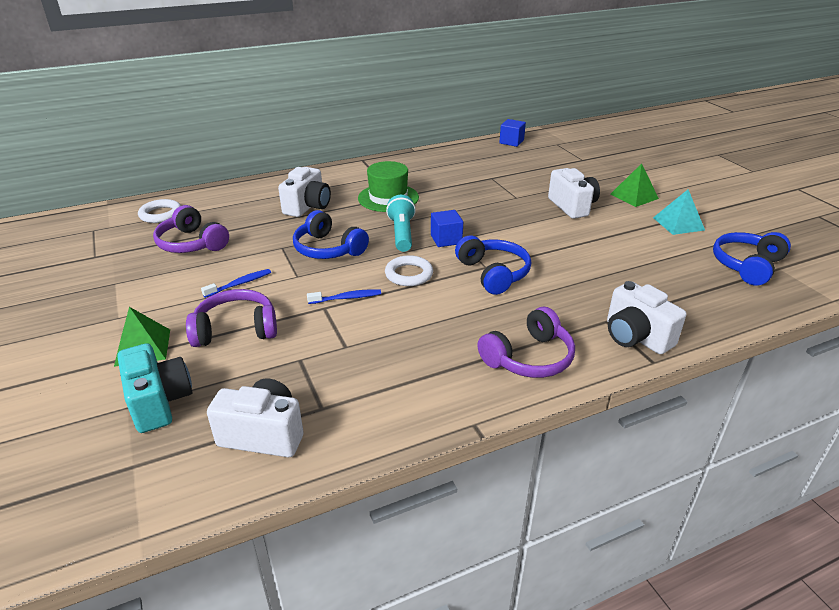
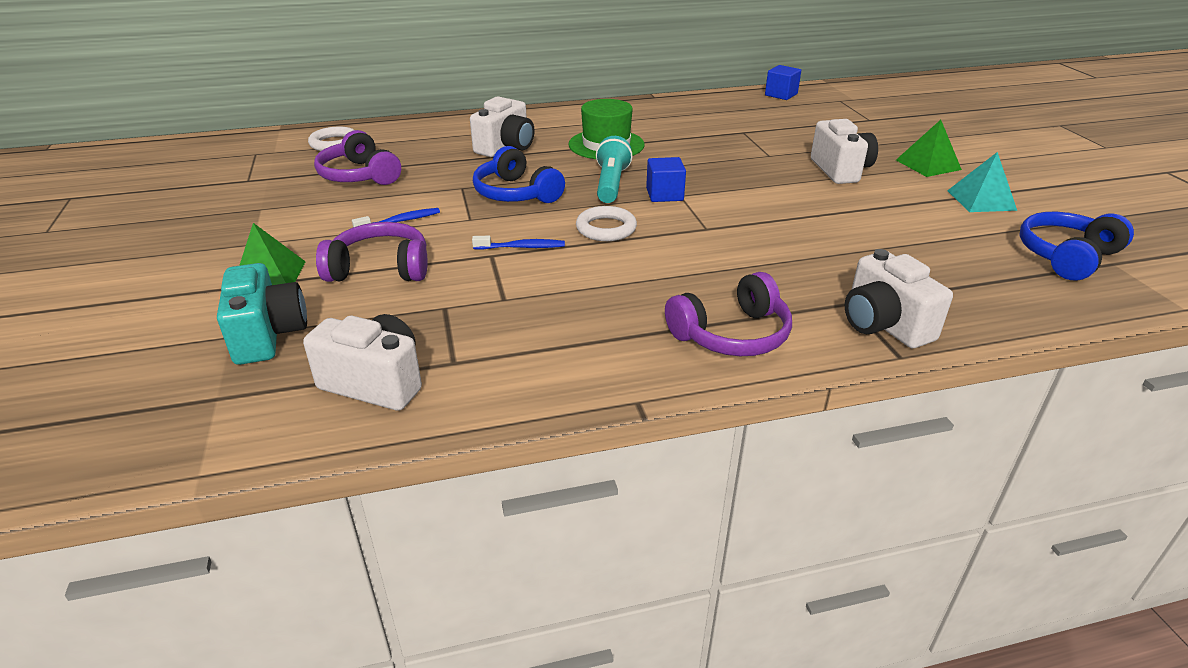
camera: 10 degrees right, 0 degrees up
(493, 273) = (714, 236): blue headphones -> none

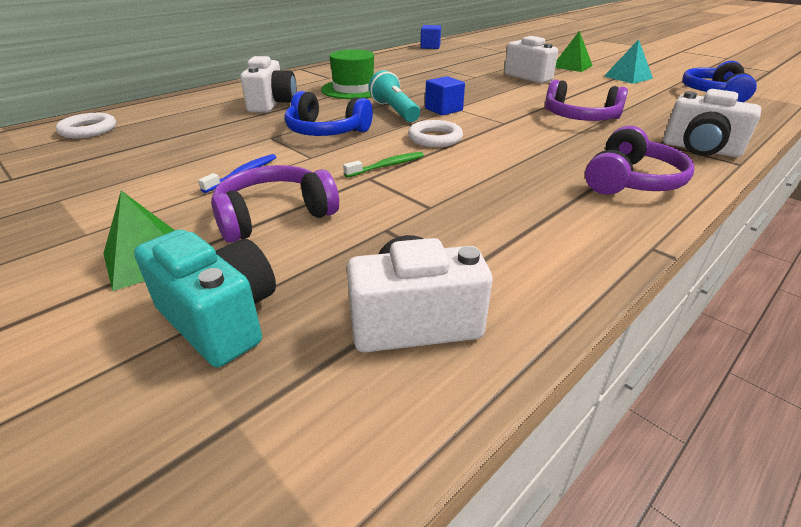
camera: 30 degrees left, 0 degrees up
(359, 175) = (150, 148): purple headphones -> purple headphones (580, 118)
(522, 247) = (387, 166): blue toothbrush -> green toothbrush

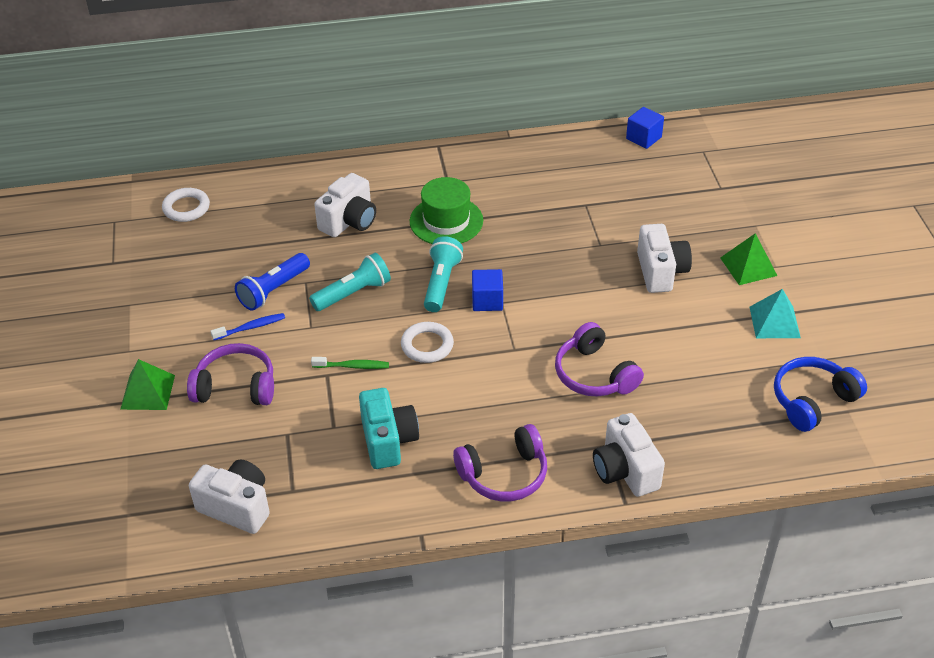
camera: 35 degrees right, 10 degrees up
(220, 319) = (155, 456): turquoise camera -> turquoise camera (388, 441)
(242, 148) = (273, 290): none -> blue flashlight
(326, 131) = (353, 293): blue headphones -> turquoise flashlight

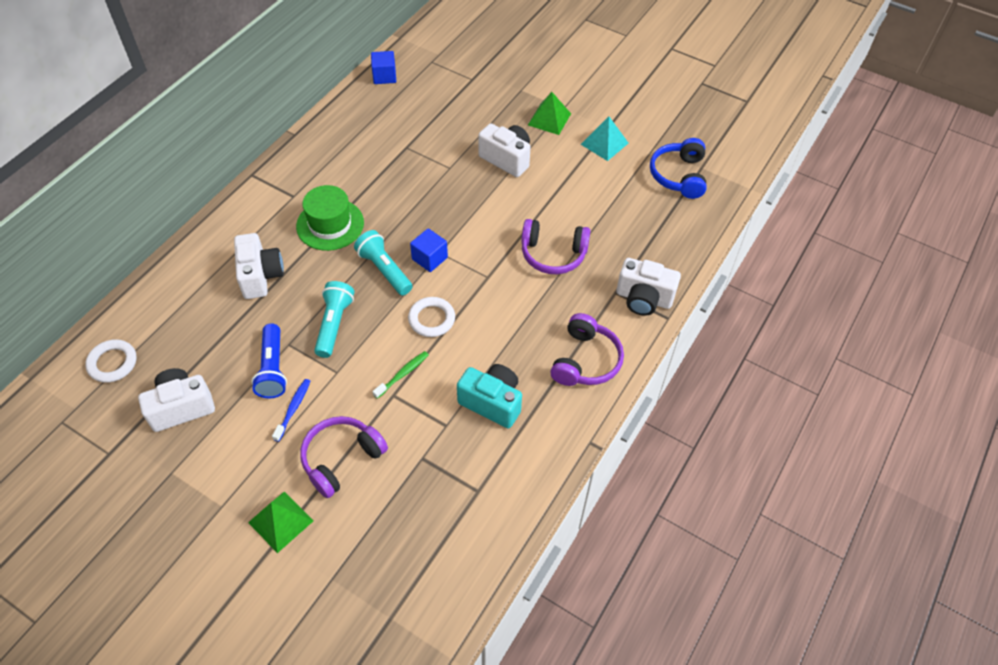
camera: 50 degrees left, 10 degrees up
(237, 507) = (457, 537): white camera -> white camera (181, 407)

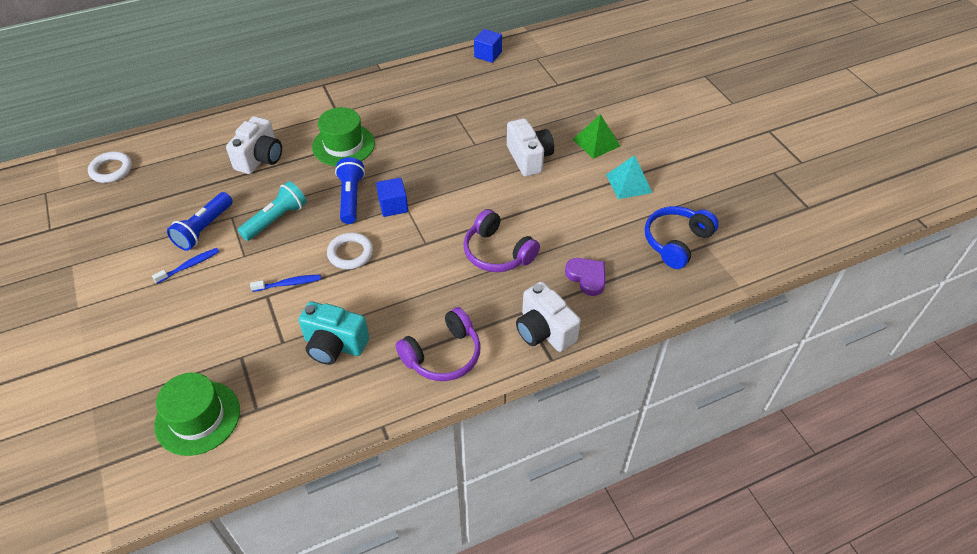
camera: 35 degrees right, 5 degrees down
(181, 407) = (121, 223): white camera -> none
(280, 521) = (102, 343): green pyramid -> none
(341, 459) = (185, 322): purple headphones -> none
(384, 270) = (351, 198): turquoise flashlight -> blue flashlight
(403, 374) = (289, 284): green toothbrush -> blue toothbrush
(435, 527) = (197, 417): none -> green hat
(492, 402) = (334, 345): turquoise camera -> turquoise camera turned 135 degrees clockwise
(638, 239) = (587, 277): none -> purple heart

